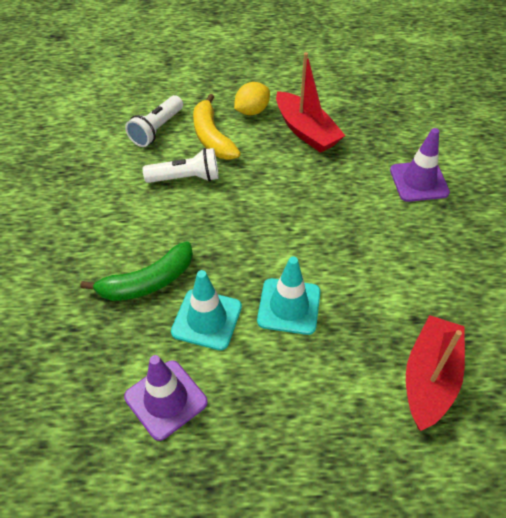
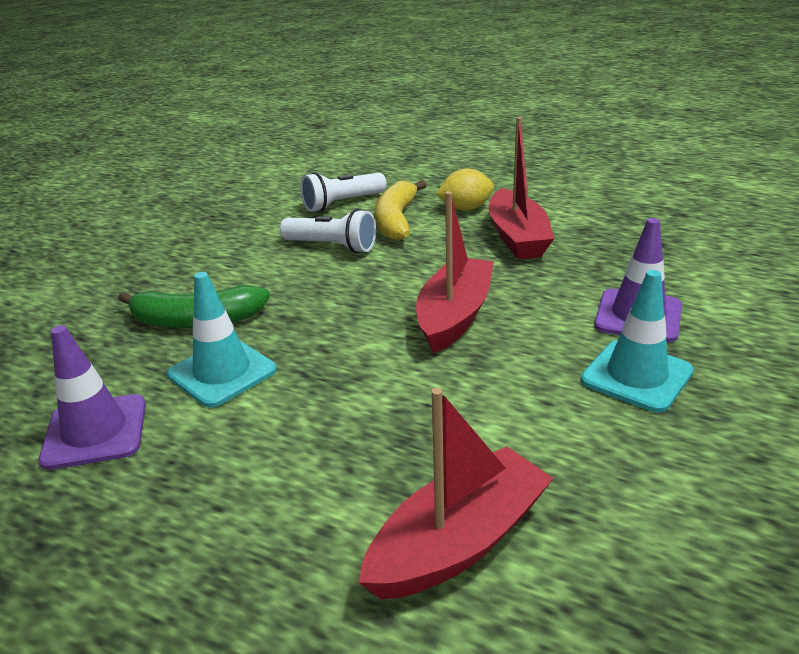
camera: 30 degrees right, 20 degrees down
(289, 306) = (333, 391): turquoise traffic cone -> turquoise traffic cone (636, 376)
(316, 217) = (454, 316): none -> red boat

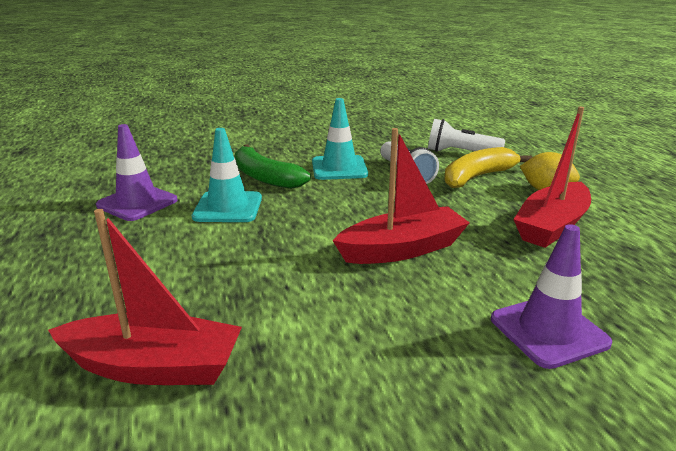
camera: 45 degrees right, 5 degrees down
(636, 376) = (457, 367): turquoise traffic cone -> turquoise traffic cone (339, 168)

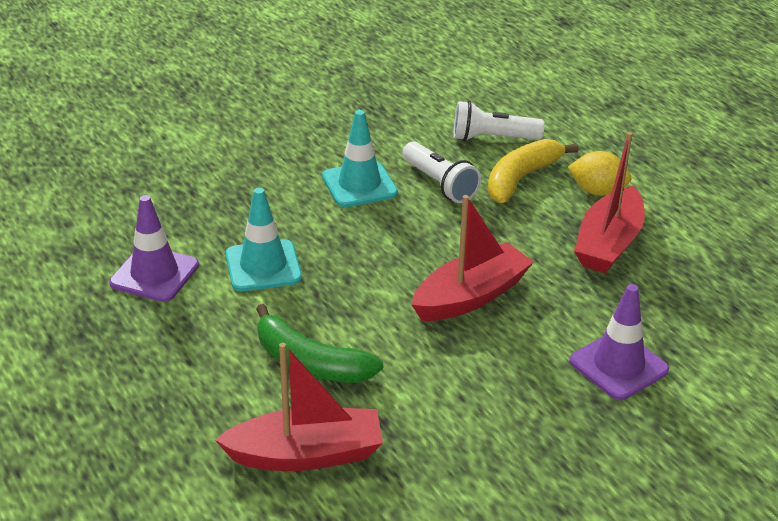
camera: 15 degrees left, 10 degrees up
(265, 177) = (279, 213): green banana -> green banana (310, 363)

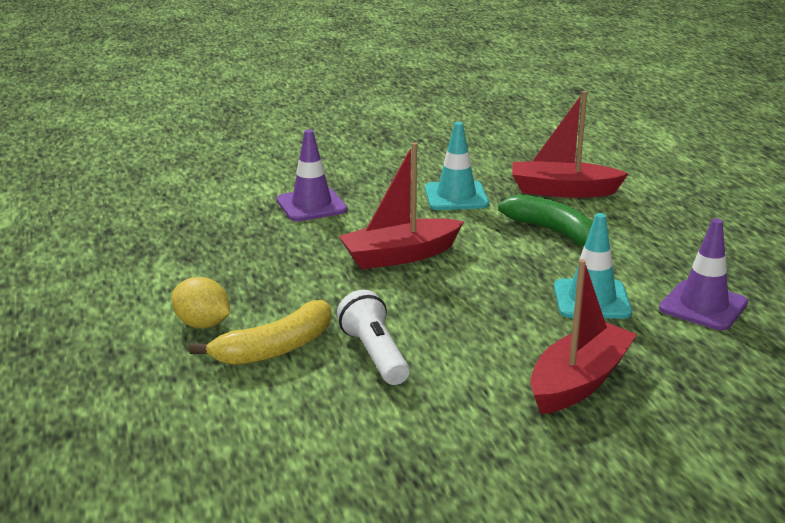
camera: 165 degrees left, 10 degrees down
(359, 185) = (471, 366): turquoise traffic cone -> turquoise traffic cone (456, 196)
(492, 138) = (272, 404): white flashlight -> none
(608, 243) = (240, 278): red boat -> red boat (579, 382)

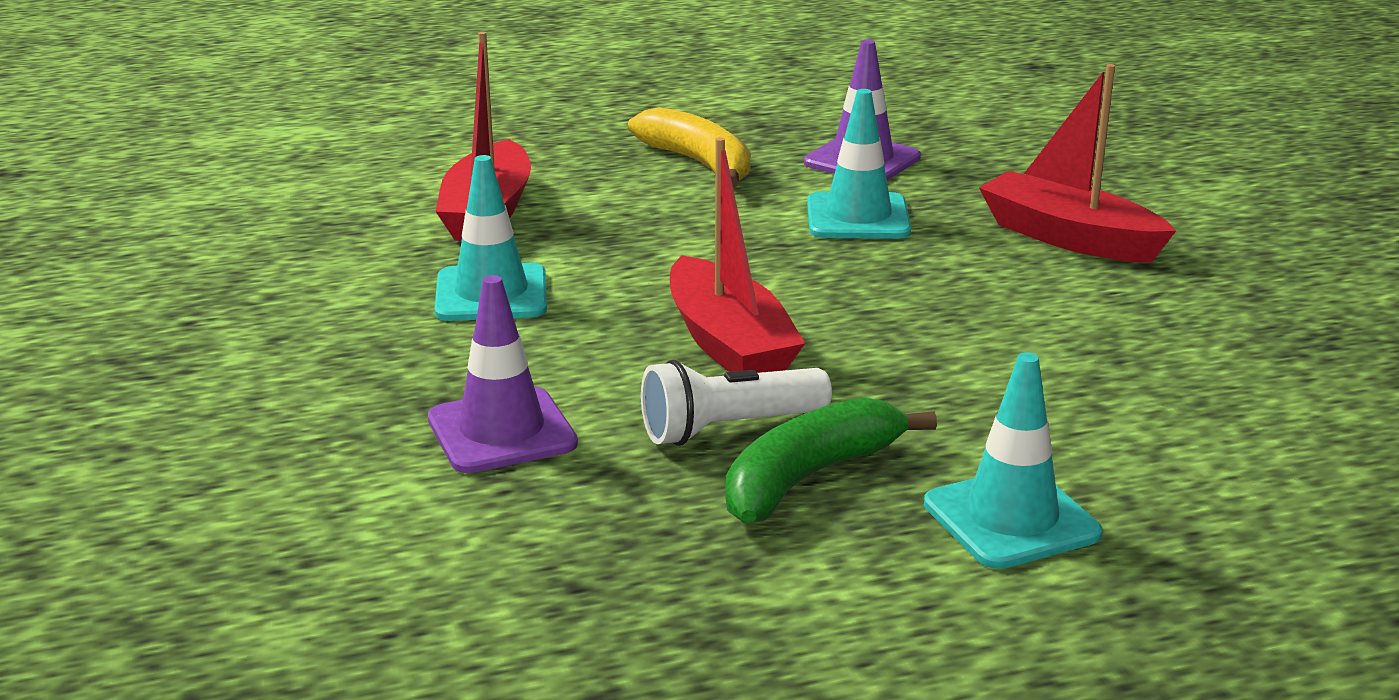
camera: 90 degrees left, 0 degrees up
(202, 324) = (1011, 519): yellow lemon -> turquoise traffic cone
(275, 348) = (1067, 443): yellow banana -> yellow banana (699, 163)
(374, 354) = (1054, 363): white flashlight -> white flashlight (729, 429)
(553, 232) = (643, 228): green banana -> green banana (808, 477)

